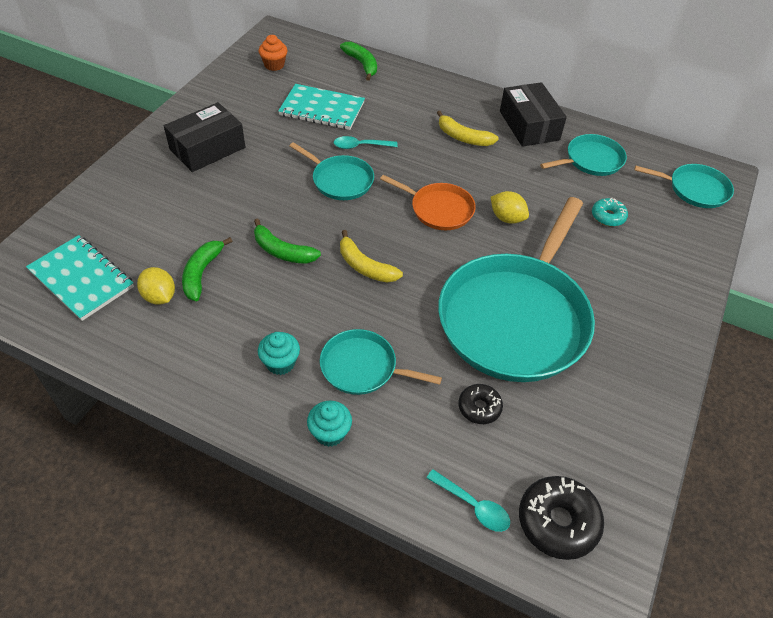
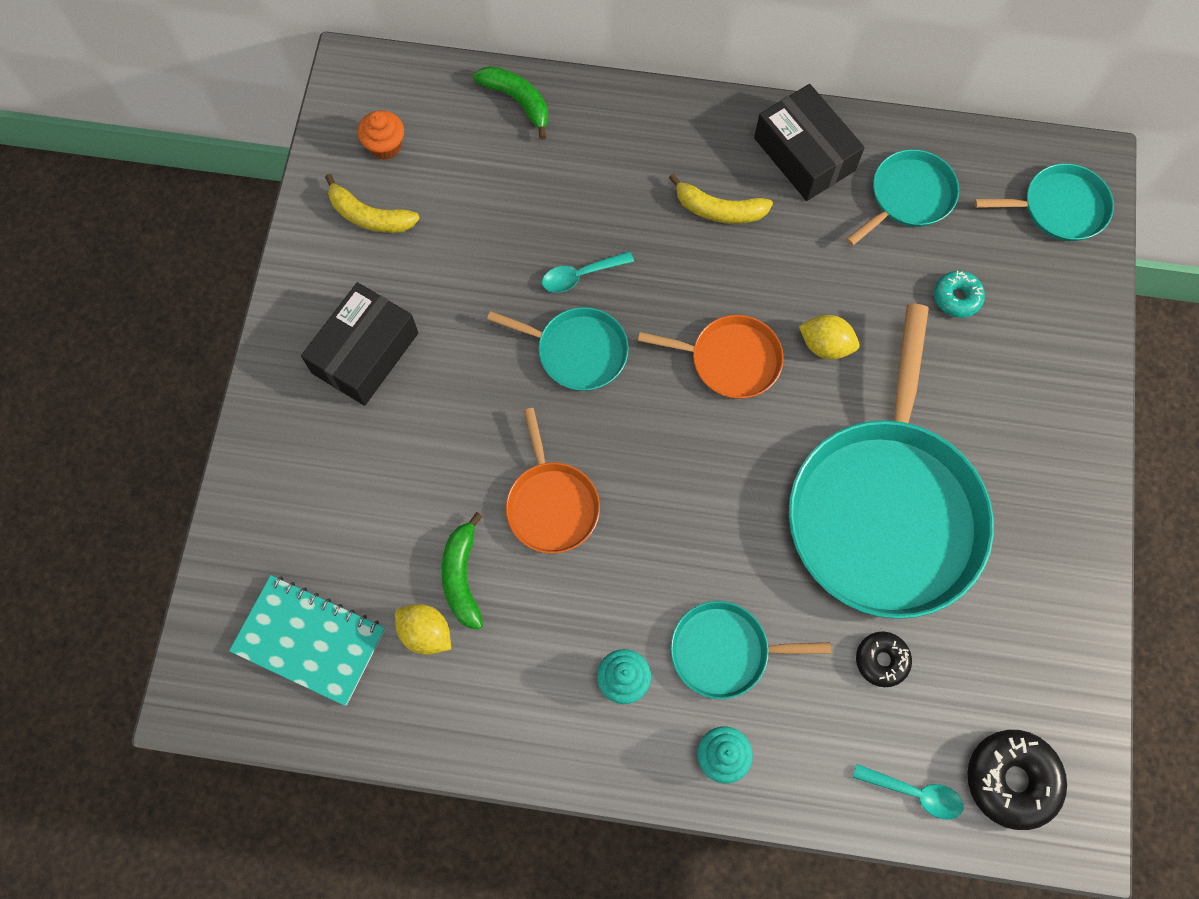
camera: 15 degrees left, 20 degrees up
(282, 251) = (551, 504): green banana -> orange pan
(322, 109) = (496, 218): turquoise notebook -> none
(365, 266) = (669, 493): yellow banana -> yellow banana (369, 216)

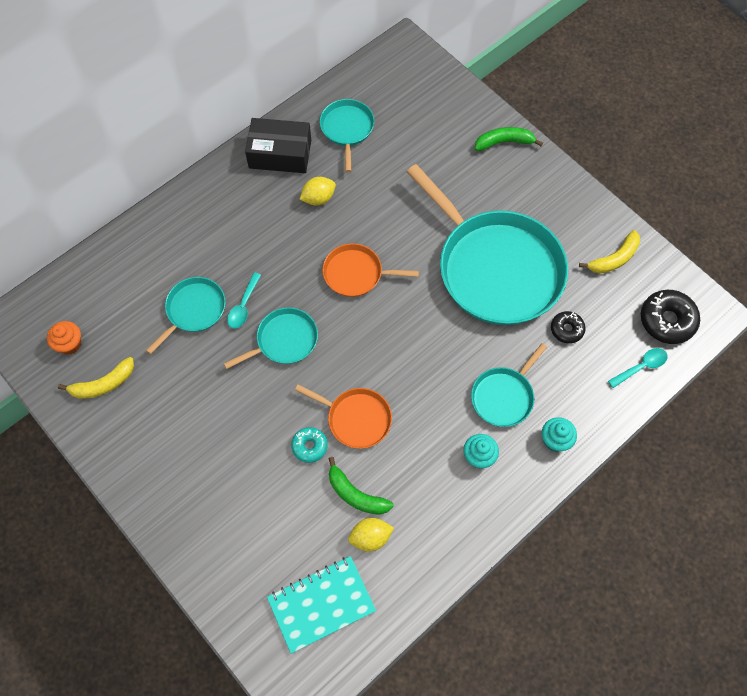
camera: 50 degrees left, 5 degrees down
(365, 353) = (182, 448): black box -> none
(517, 101) = (113, 258): green banana -> green banana (504, 142)
(719, 210) = (271, 214): yellow banana -> yellow banana (614, 259)
(730, 360) = (356, 273): orange pan -> orange pan turned 135 degrees counterclockwise
(825, 345) = (389, 226): yellow lemon -> yellow lemon (318, 198)
(956, 297) = (417, 152): turquoise donut -> turquoise donut (309, 446)
(1059, 208) = (413, 75): turquoise pan -> turquoise pan (194, 310)

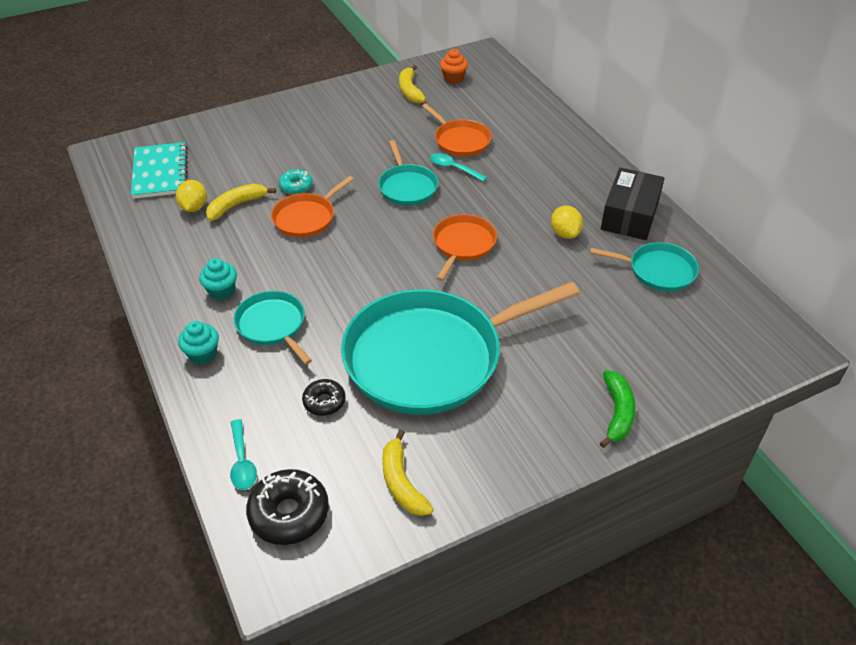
camera: 105 degrees right, 20 degrees down
(194, 310) = (460, 140): turquoise pan -> orange pan
(356, 494) = (236, 205): green banana -> yellow banana

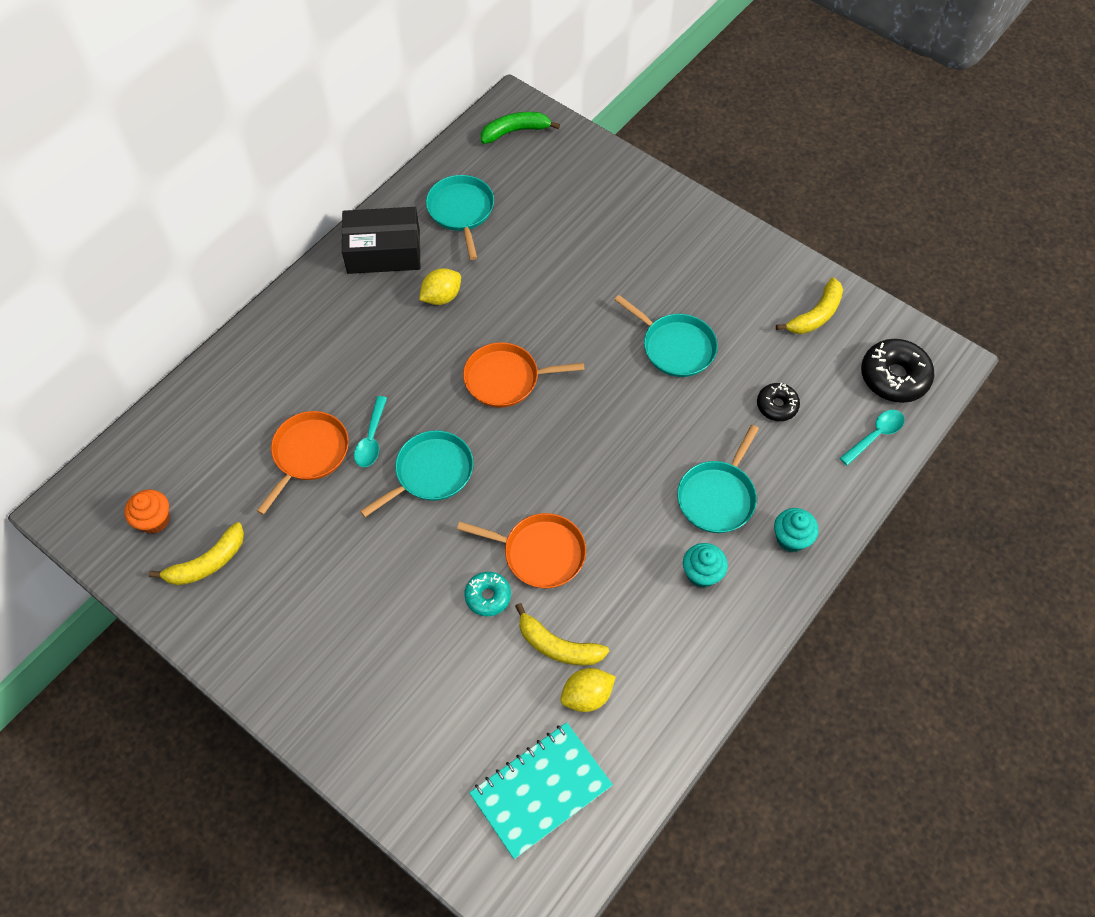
camera: 115 degrees left, 15 degrees up
(431, 356) = (675, 347): turquoise pan -> turquoise pan, size x0.47
(617, 413) = (655, 200): green banana -> green banana (515, 131)

